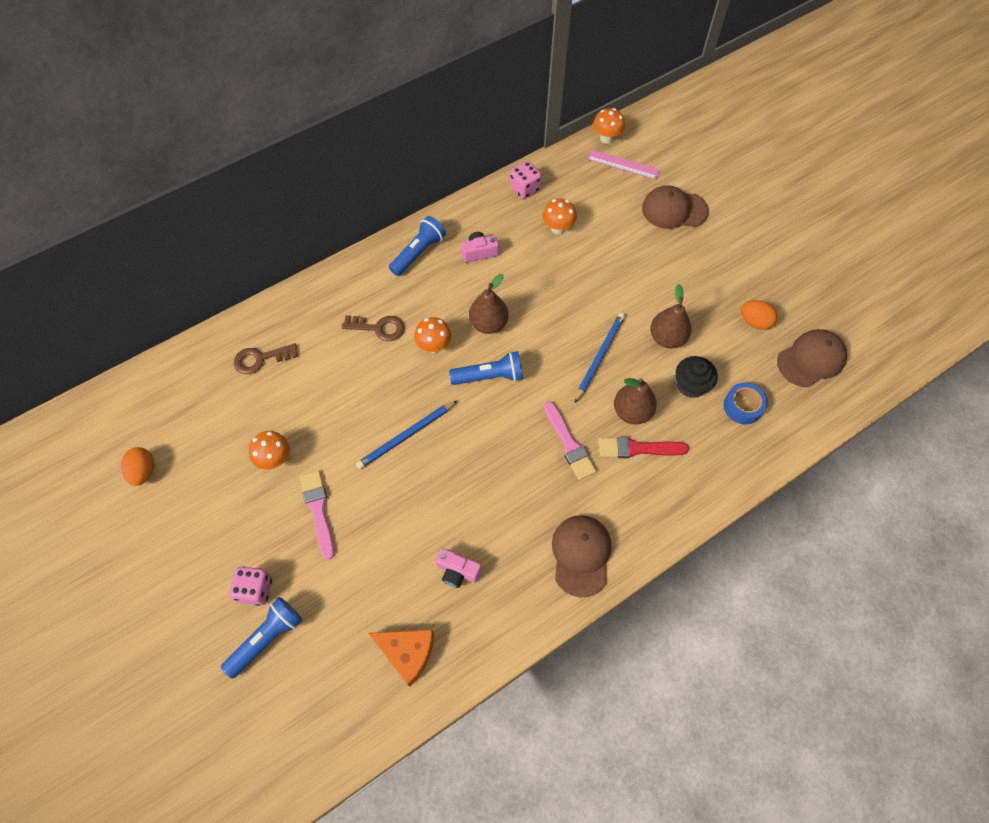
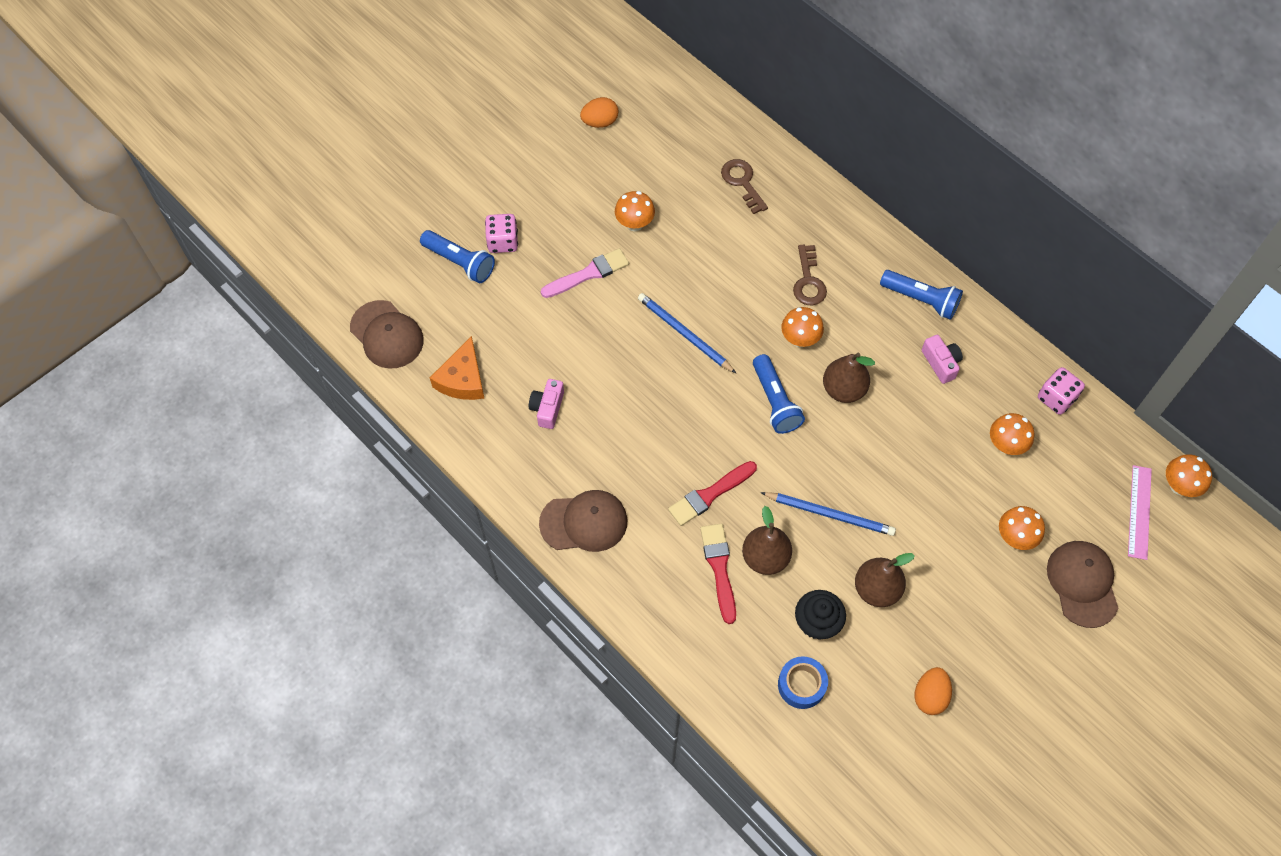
camera: 80 degrees right, 0 degrees up
(569, 444) = (710, 495): pink brush -> red brush
(634, 240) = (1015, 537): none -> orange mushroom
(811, 359) = (891, 770): brown cap -> brown cap (387, 335)

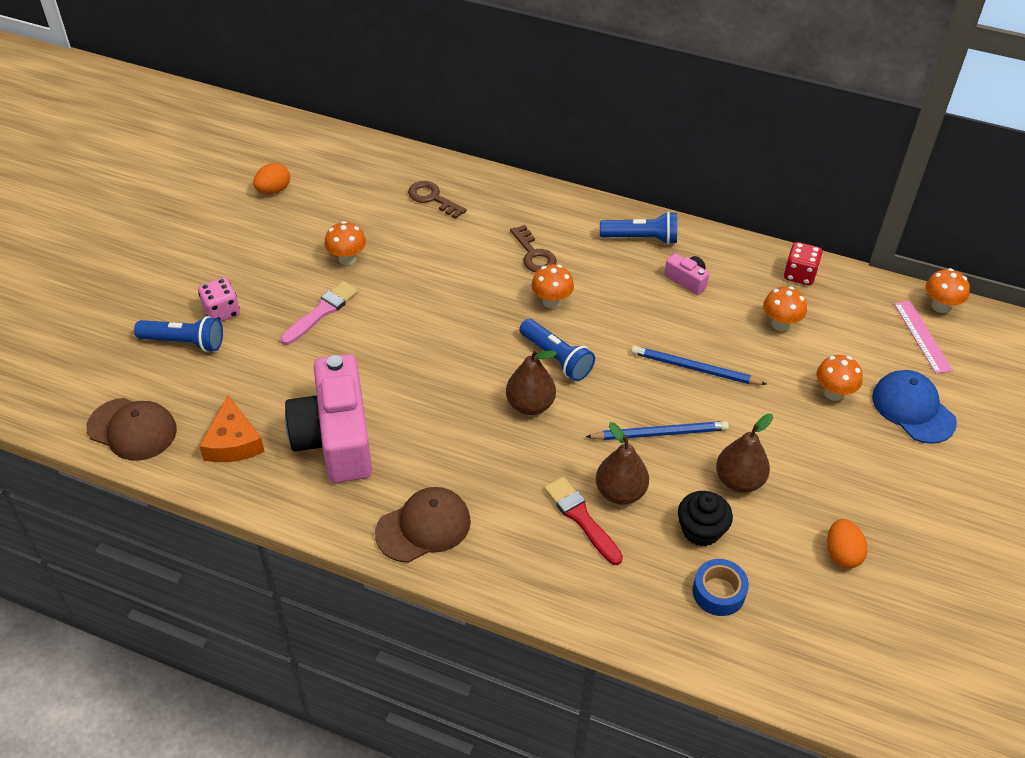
camera: 25 degrees left, 15 degrees down
(547, 408) = (335, 438): pink camera -> pink camera, size x2.38
(684, 334) = (441, 331): blue pencil -> blue pencil (694, 368)
(710, 495) = (537, 457): red brush -> none
(843, 389) = (613, 328): brown pear -> brown pear (530, 405)
(1056, 398) = (799, 275): pink dice -> red dice
(1082, 584) = (913, 409): brown cap -> blue cap

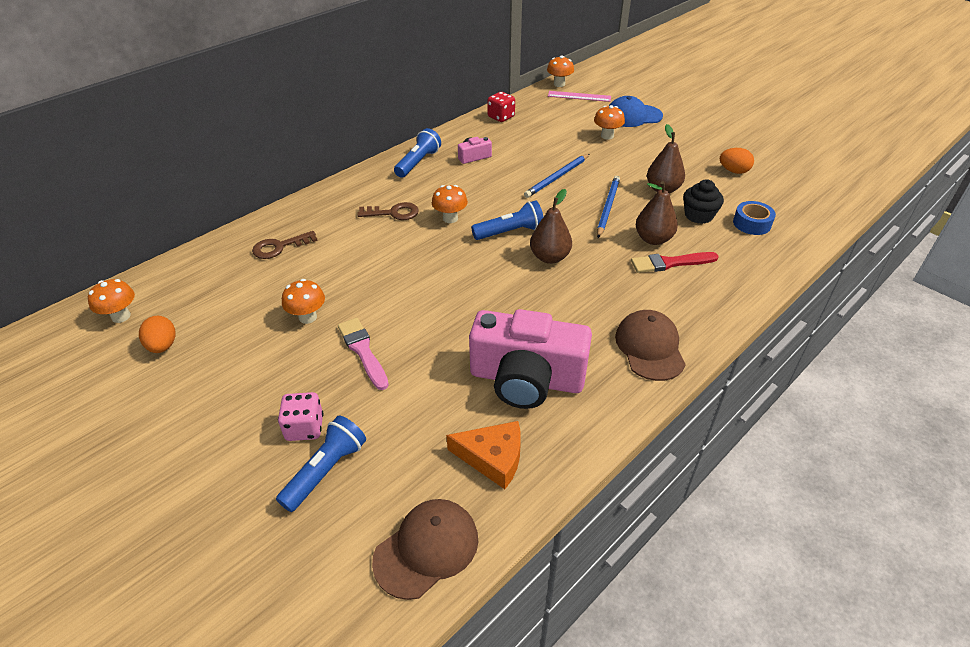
camera: 65 degrees left, 5 degrees down
(780, 324) = (538, 136): orange mushroom -> orange mushroom (121, 316)

